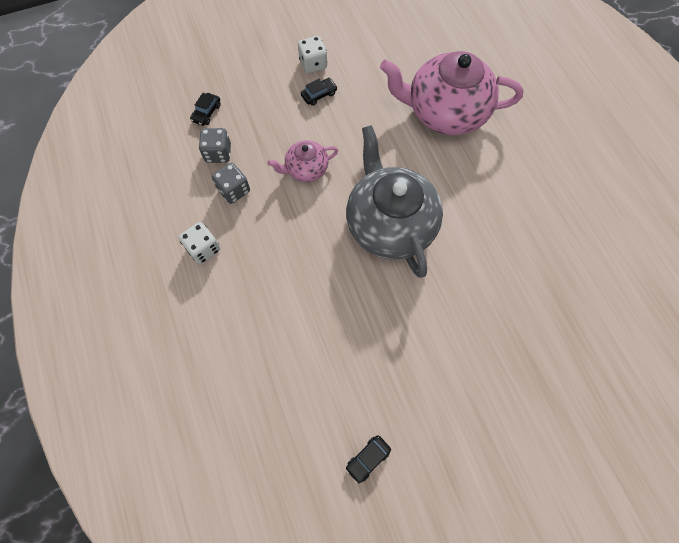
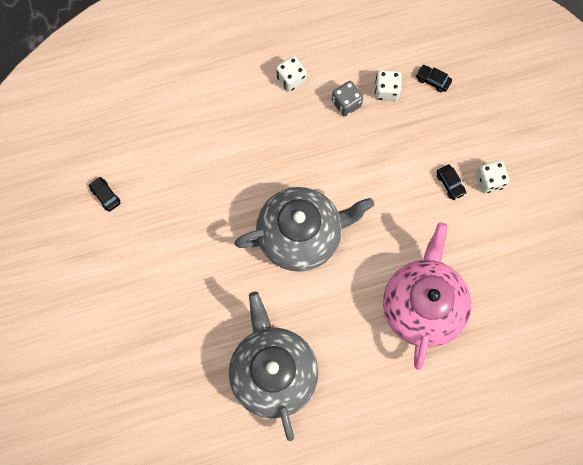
camera: 95 degrees right, 5 degrees up
(218, 153) = (386, 90): grey dice -> white dice
(306, 169) = (364, 166): pink teapot -> none
(542, 239) = (273, 372): none -> grey teapot

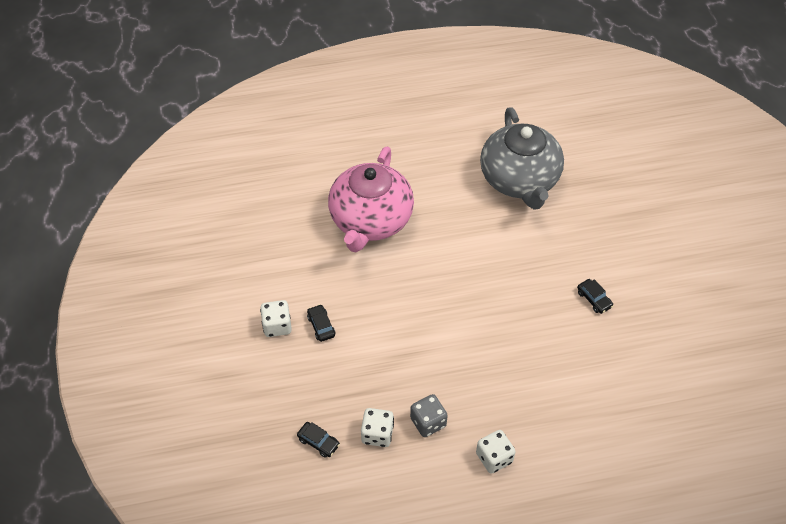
camera: 175 degrees left, 20 degrees down
(105, 195) = (706, 343): black car -> black car (594, 299)
(301, 235) = (488, 289): grey teapot -> none

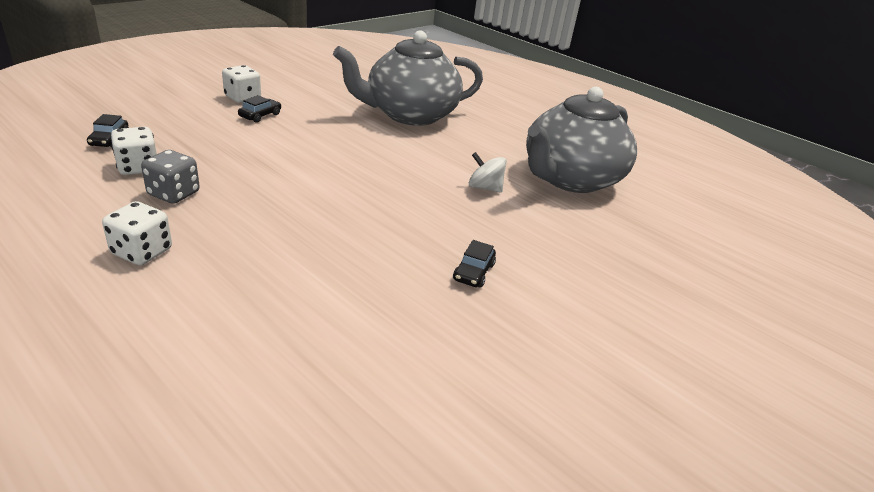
camera: 50 degrees right, 20 degrees down
(370, 220) = (410, 115): pink teapot -> grey teapot
(507, 238) = (484, 188): none -> white spinning top

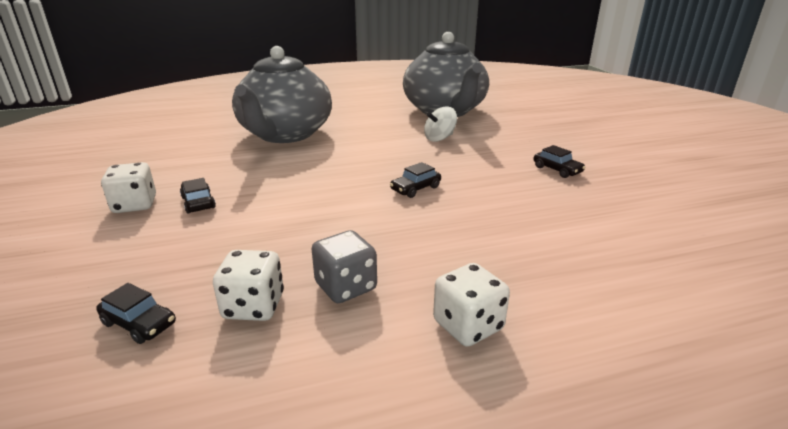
camera: 55 degrees left, 5 degrees down
(352, 194) = (415, 188): none -> black car

